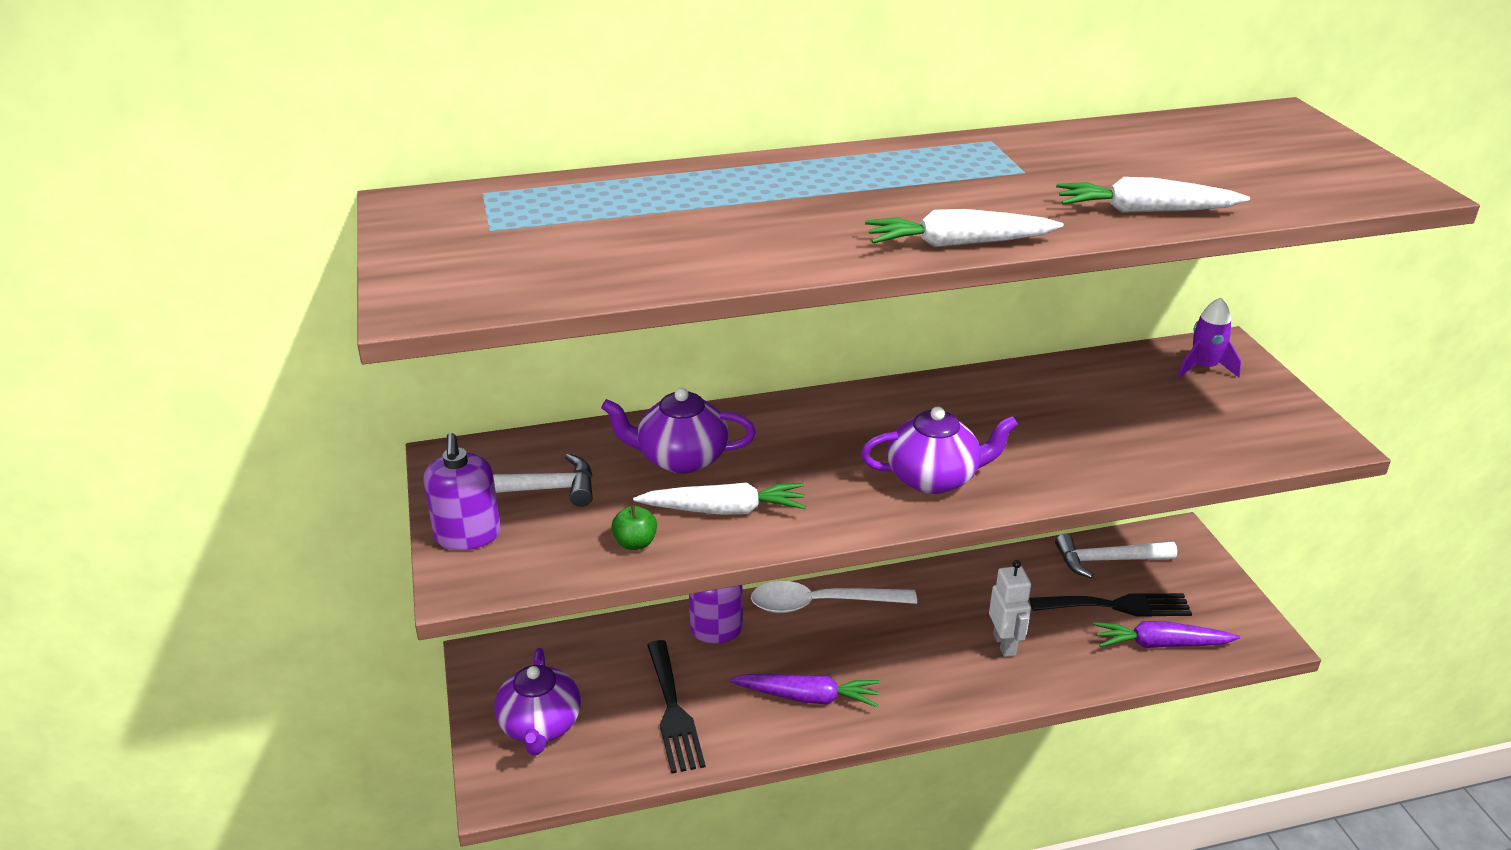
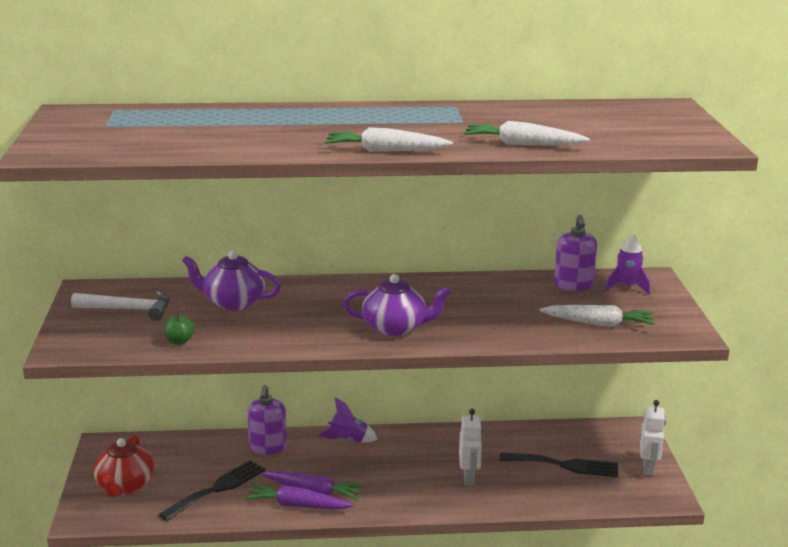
camera: 10 degrees right, 10 degrees down
(467, 535) = (76, 327): purple soap dispenser -> purple soap dispenser (573, 285)
(540, 726) = (125, 486): purple teapot -> red teapot
(673, 711) = (217, 489): black fork -> black fork turned 135 degrees counterclockwise
(724, 510) = (246, 331): white carrot -> white carrot (598, 323)
(821, 604) = (348, 440): white spoon -> purple rocket
(1107, 560) = (570, 438): white hammer -> none
(1161, 644) = (585, 491): purple carrot -> purple carrot (297, 505)
(1224, 597) = (648, 469): none -> white robot

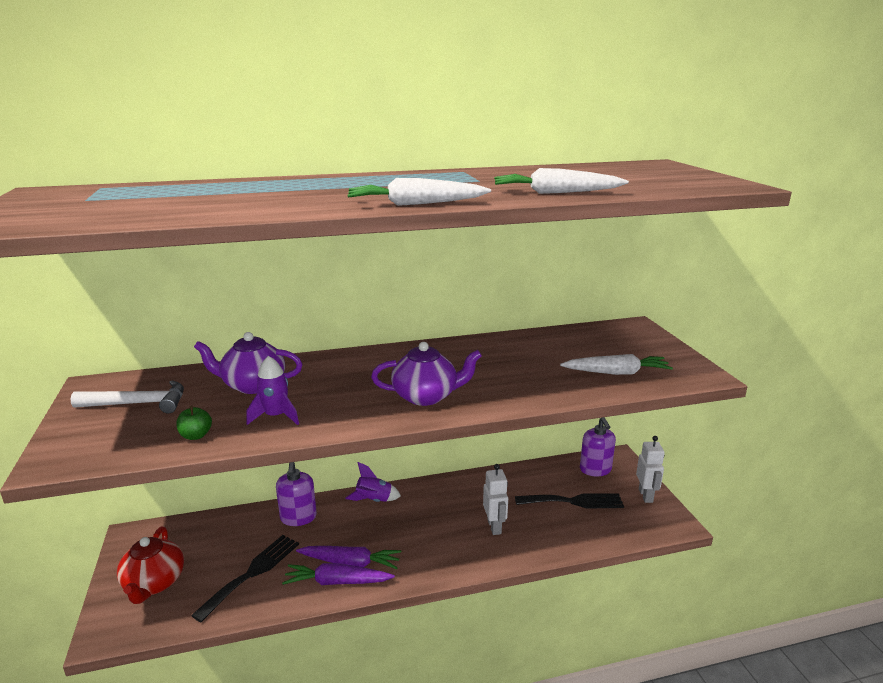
camera: 10 degrees left, 0 degrees up
(573, 285) = (573, 338): purple soap dispenser -> purple soap dispenser (595, 469)
(627, 287) = (621, 336): purple rocket -> purple rocket (276, 416)

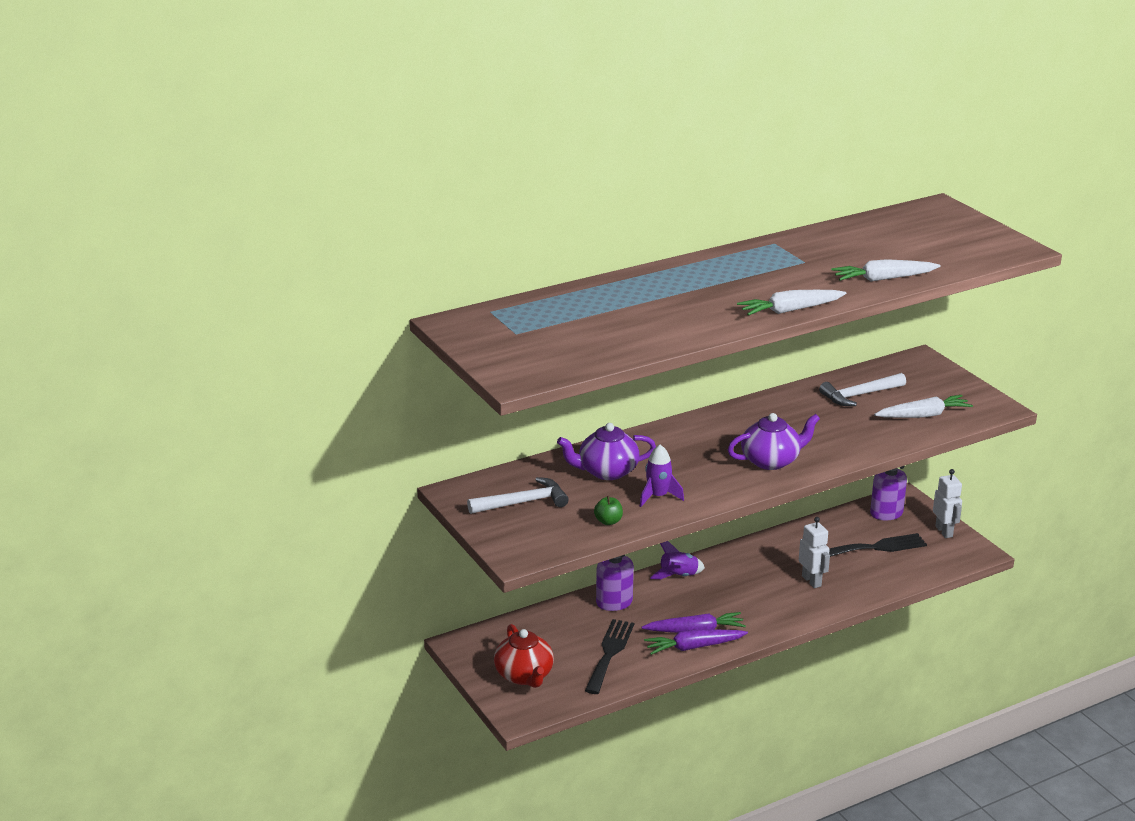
camera: 15 degrees left, 5 degrees up
(558, 348) = (859, 395): none -> white hammer

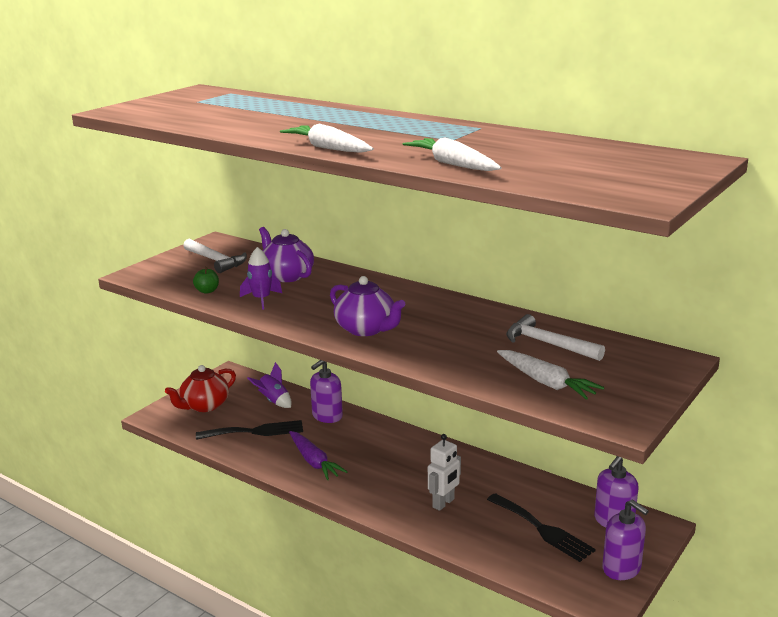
camera: 65 degrees right, 5 degrees down
(678, 576) = (390, 434): purple rocket -> purple rocket (273, 401)
(694, 647) = (289, 466): purple carrot -> none
(944, 531) = (621, 568): white robot -> purple soap dispenser

